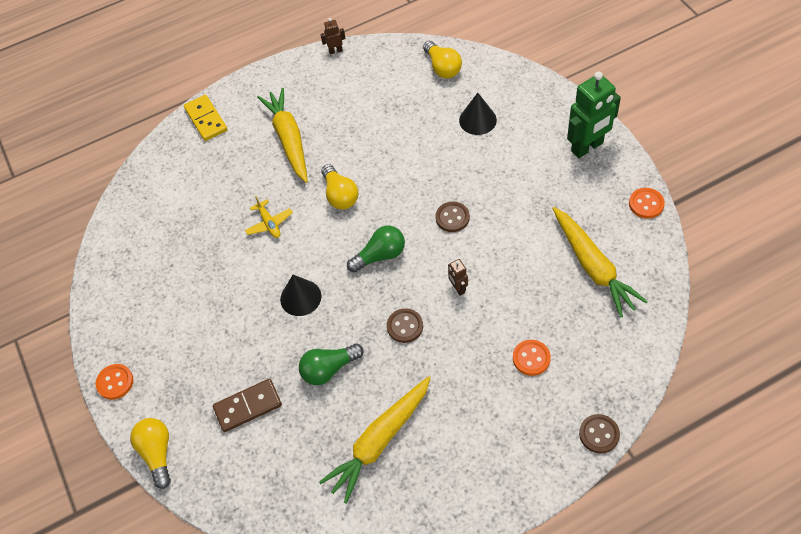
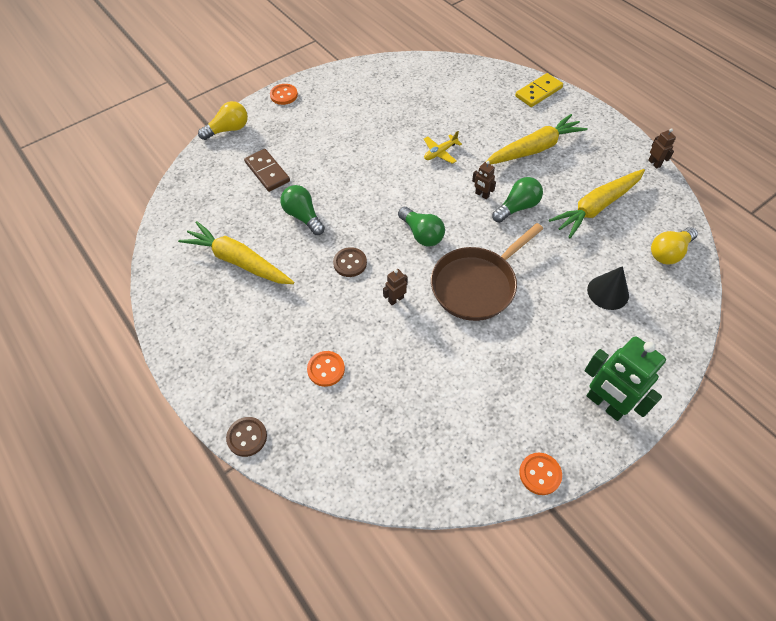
camera: 75 degrees right, 0 degrees up
(300, 297) = (369, 186): black cone -> none
(340, 195) = (482, 195): yellow light bulb -> brown robot
(364, 168) = (517, 207): none -> green light bulb
(452, 218) = (476, 285): brown button -> brown pan
(593, 266) = (442, 420): yellow carrot -> yellow carrot (596, 207)

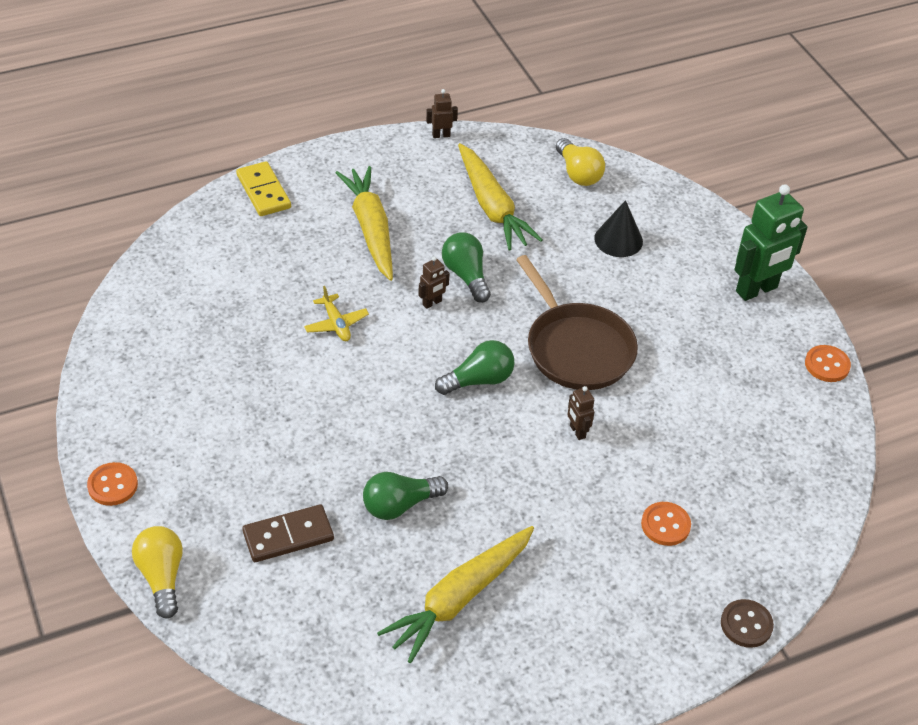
camera: 80 degrees left, 10 degrees down
(350, 263) = (504, 467): brown button -> none

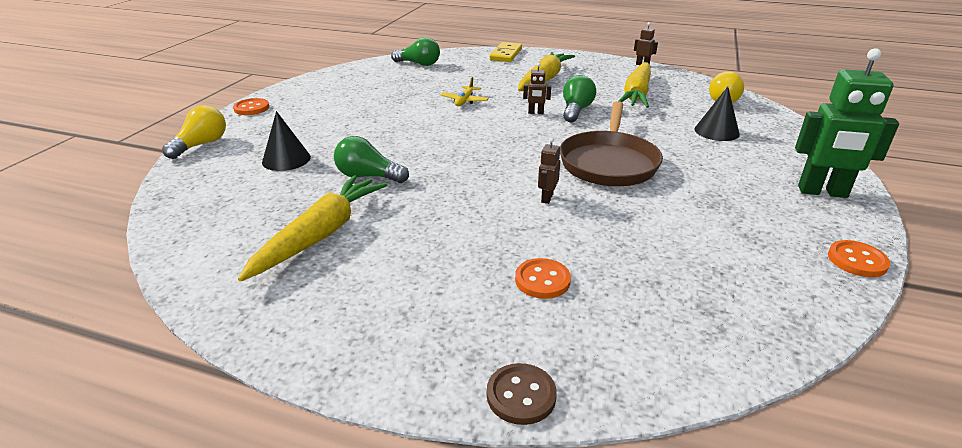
camera: 45 degrees right, 15 degrees down
(288, 536) = (286, 159): brown domino -> black cone
(459, 598) = (320, 235): yellow carrot -> yellow carrot turned 120 degrees clockwise
(478, 380) = (513, 149): green light bulb -> green light bulb (419, 64)

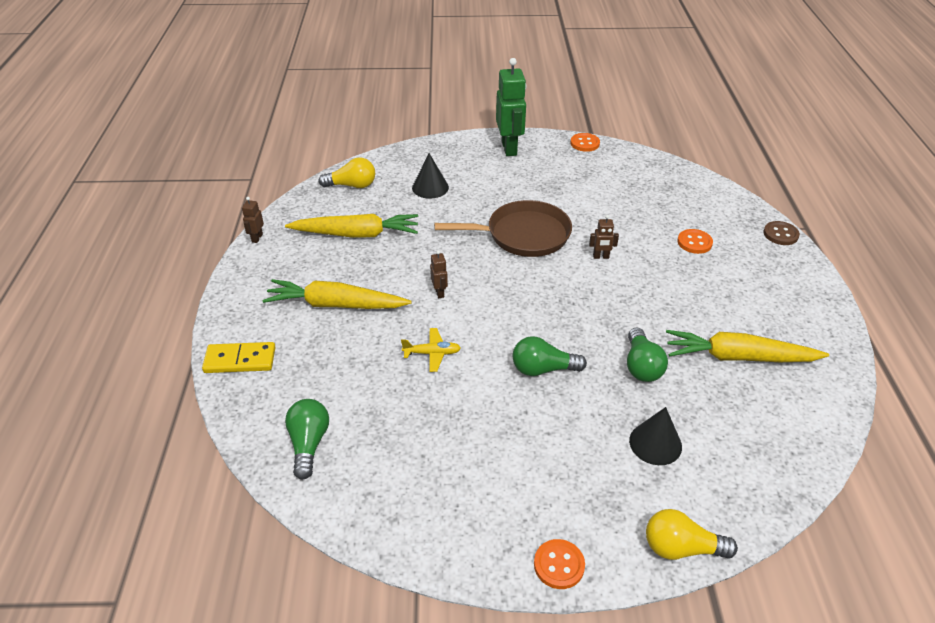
camera: 110 degrees left, 10 degrees up
(576, 111) = (421, 267): green light bulb -> green light bulb (543, 369)

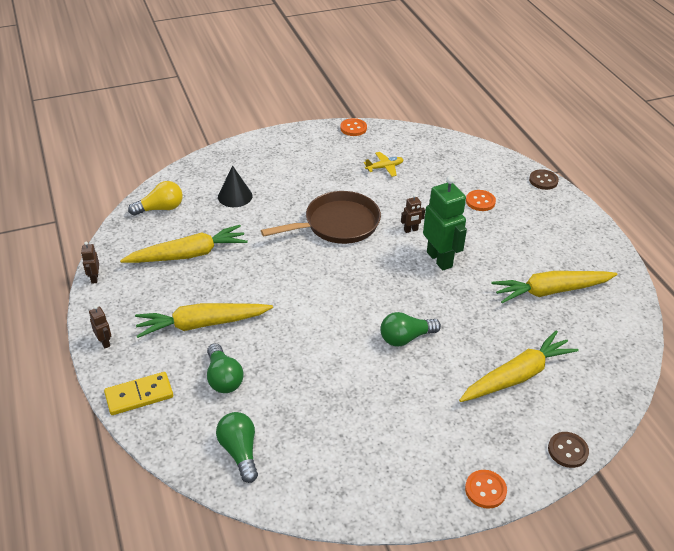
camera: 20 degrees left, 0 degrees up
(432, 353) = (308, 347): yellow plane -> yellow plane (384, 167)
(439, 292) = (289, 292): brown robot -> brown robot (104, 342)
(509, 148) = (289, 145): green robot -> green robot (439, 259)
(641, 366) = (481, 316): green light bulb -> green light bulb (223, 378)
(655, 443) = (517, 376): black cone -> yellow carrot
(681, 548) = (567, 451): yellow light bulb -> brown button

